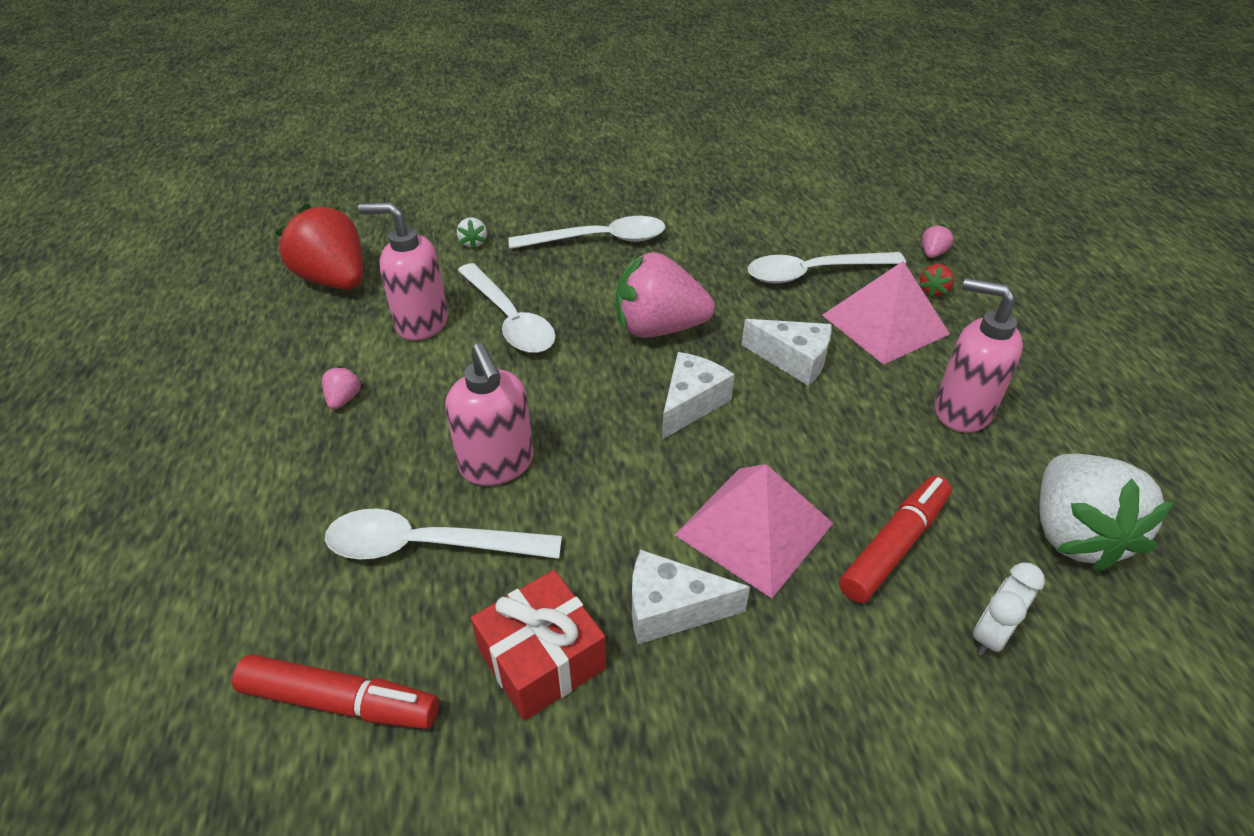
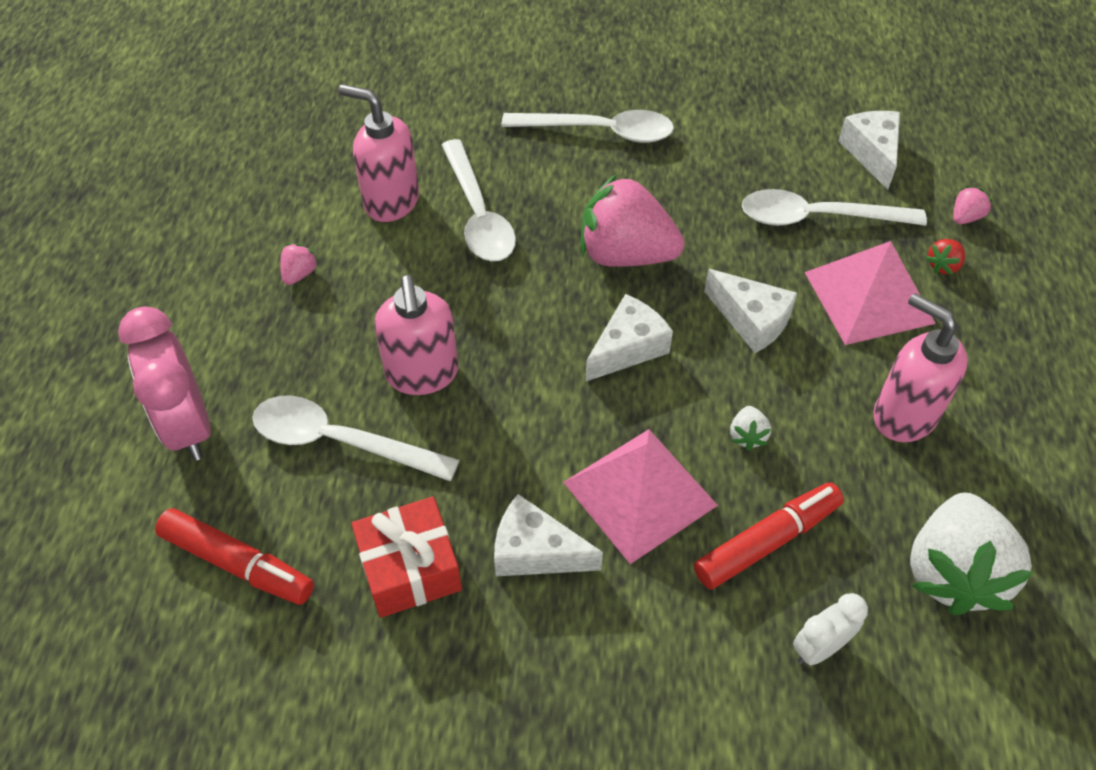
camera: 15 degrees right, 10 degrees up
(251, 566) = (188, 426): none -> pink clock
(334, 280) = (319, 133): red strawberry -> none
(473, 243) = (467, 111): white strawberry -> white strawberry (747, 436)
(835, 221) = (871, 153): none -> white cheese

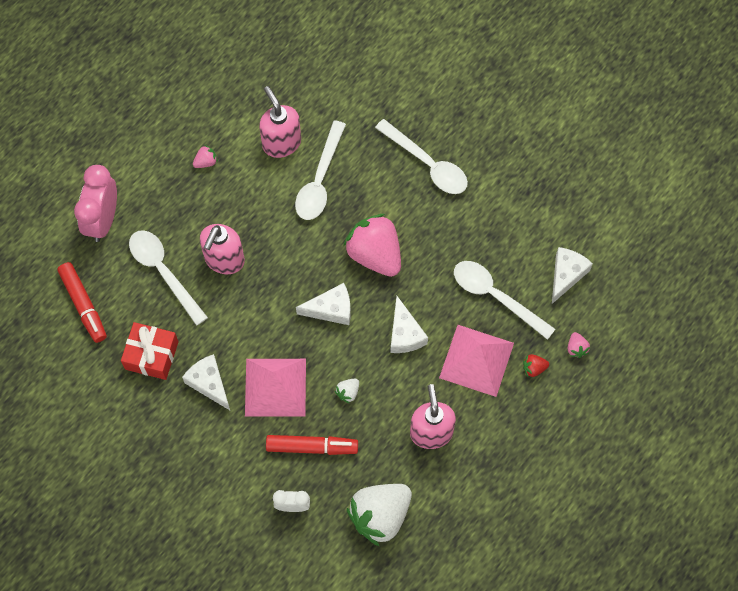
camera: 35 degrees right, 15 degrees up
(965, 217) = (576, 348): pink strawberry -> pink strawberry turned 90 degrees clockwise

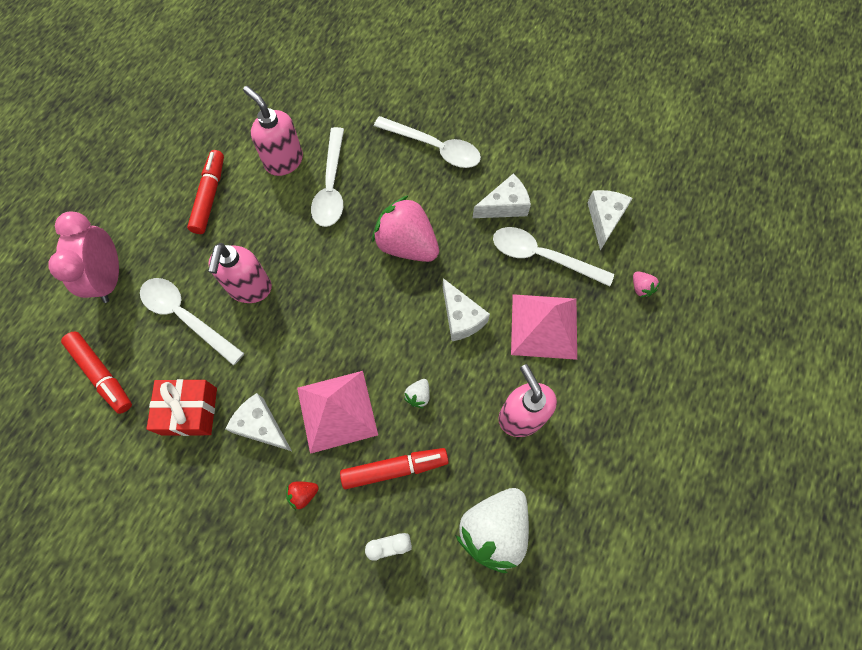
camera: 15 degrees left, 0 degrees up
(206, 162) = (210, 196): pink strawberry -> red marker
(331, 309) = (376, 311): white cheese -> white cheese (504, 206)
(534, 368) = (605, 319): red strawberry -> red strawberry (303, 494)

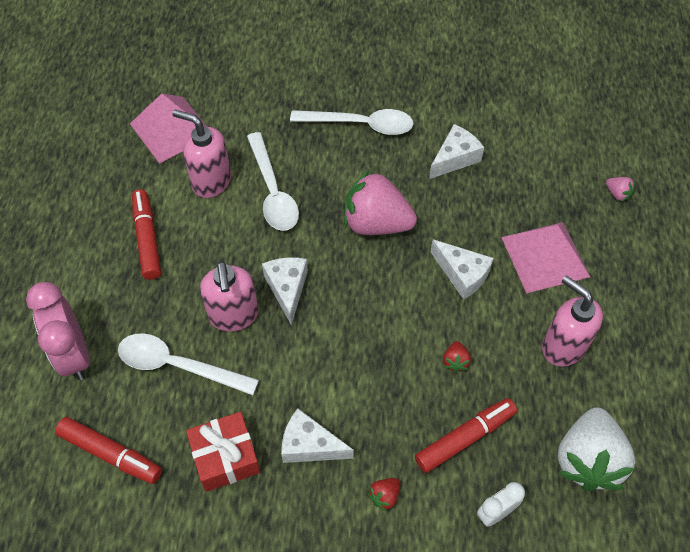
camera: 20 degrees left, 10 degrees down
(337, 411) = (380, 403): pink pyramid -> pink pyramid (171, 129)
(418, 396) = (455, 361): white strawberry -> red strawberry
(542, 257) = (513, 194): white spoon -> none
(604, 219) = (554, 142): white cheese -> white cheese (287, 289)

